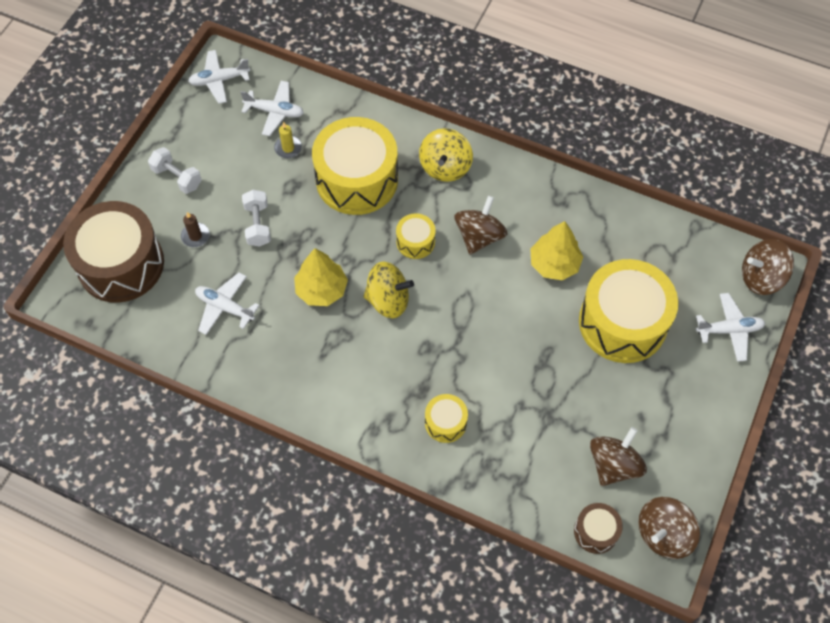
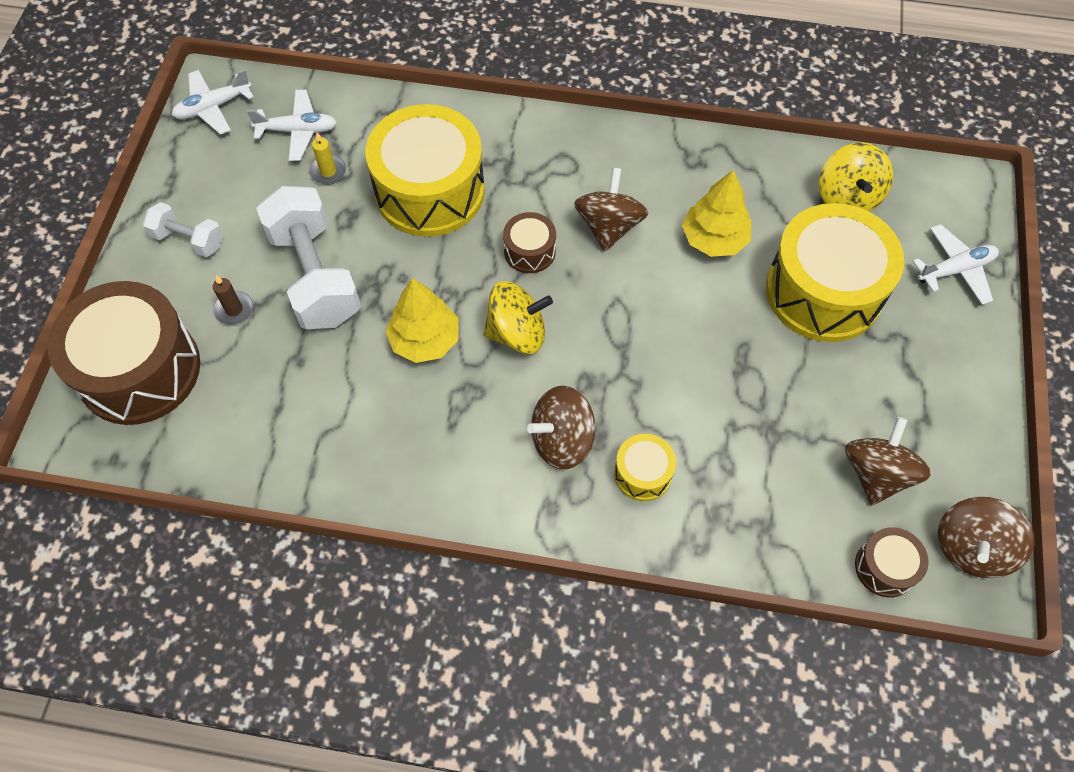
camera: 15 degrees left, 0 degrees up
(225, 307) = (300, 393): white plane -> none
(258, 225) = (315, 276): white dumbbell -> white dumbbell, size x1.90
(415, 242) = (529, 251): yellow drum -> brown drum
(445, 167) = (538, 151): yellow spinning top -> yellow spinning top (847, 197)
(761, 277) = (969, 198): brown spinning top -> brown spinning top (562, 440)

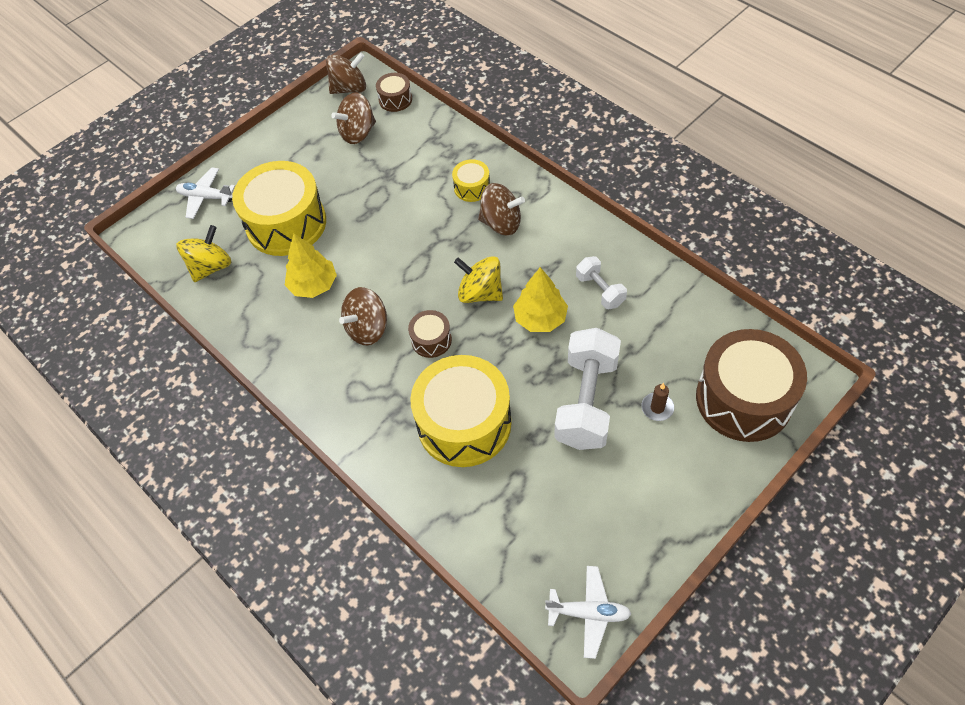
camera: 140 degrees left, 5 degrees down
(188, 240) = (667, 485): white dumbbell -> white dumbbell (600, 290)
(298, 131) = (529, 541): white plane -> none
(328, 171) = (528, 485): yellow candle -> none

